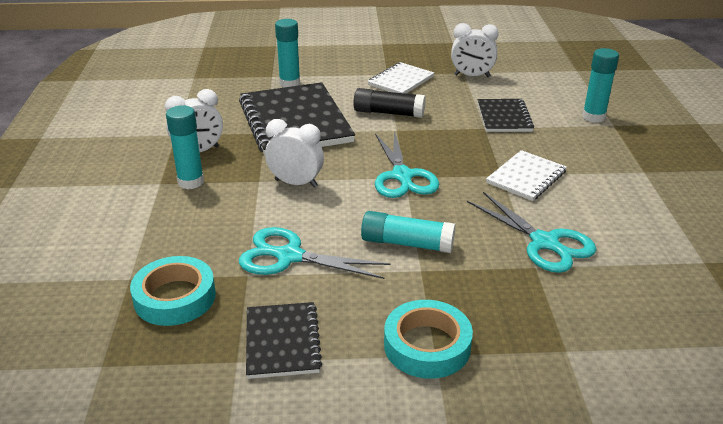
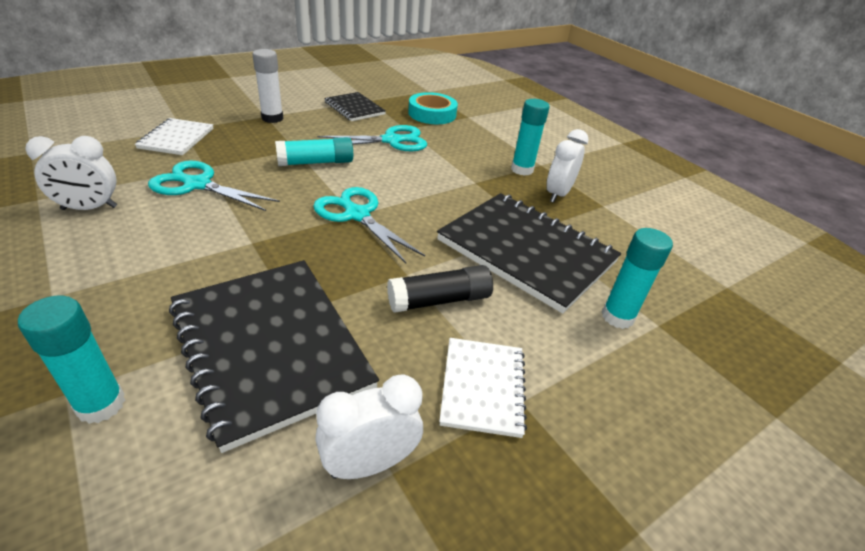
camera: 145 degrees right, 5 degrees up
(296, 183) = (444, 186): white clock -> white clock (89, 208)
(427, 345) = (272, 118): turquoise tape -> white glue stick
(504, 117) = (270, 347): black notebook -> black notebook, size x1.90
(526, 177) = (221, 246): white notebook -> white notebook (176, 138)

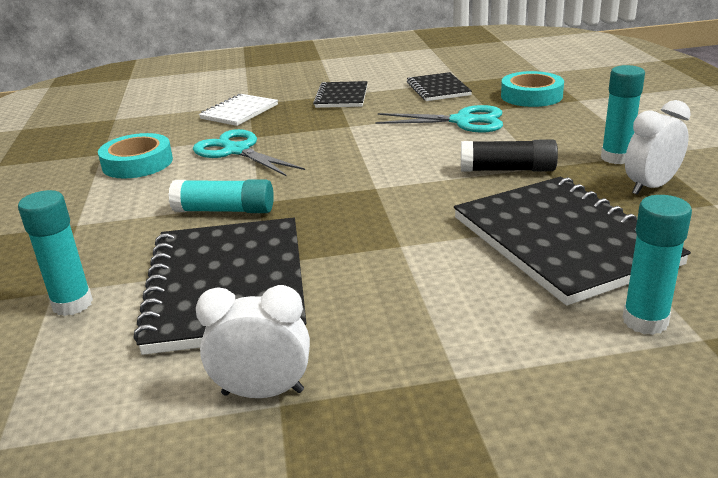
camera: 30 degrees right, 10 degrees down
(89, 208) = (137, 163): white clock -> turquoise tape
(272, 118) = (341, 97): white glue stick -> black notebook
(315, 162) = (363, 138): turquoise glue stick -> turquoise glue stick (224, 210)
(356, 214) = (378, 187): turquoise scissors -> none
(439, 300) = (421, 273): black glue stick -> black glue stick (507, 170)
(483, 387) = (420, 356): white notebook -> none

